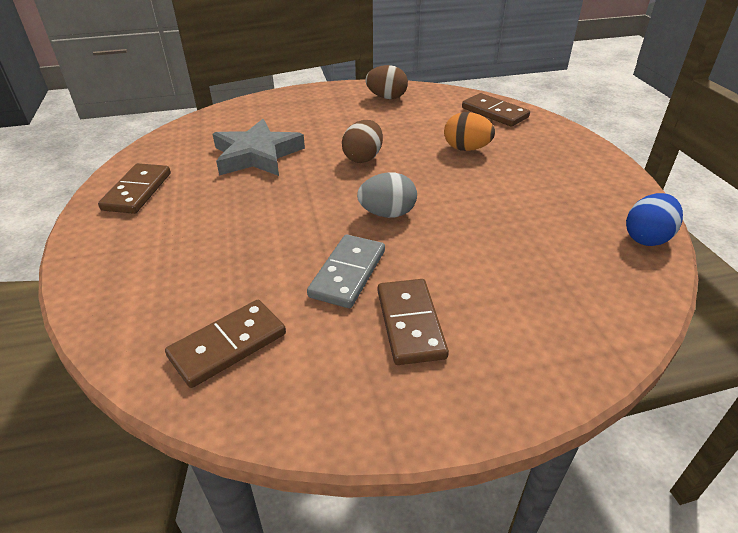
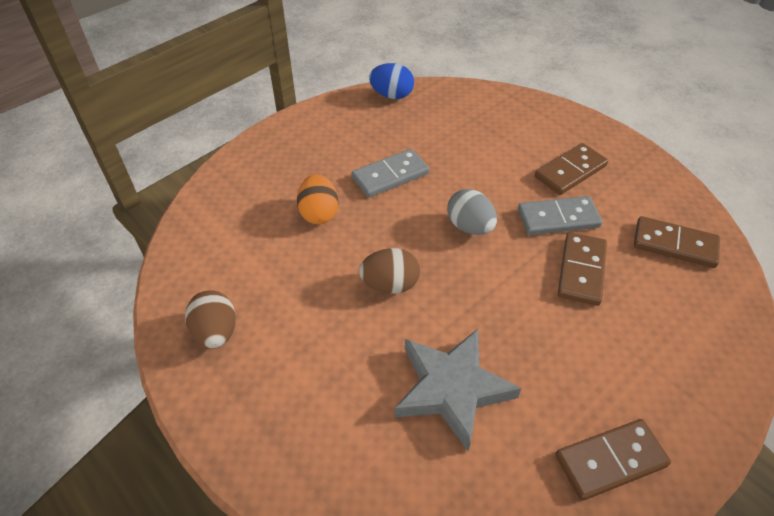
camera: 120 degrees left, 10 degrees up
(491, 194) = (390, 176): none -> grey domino
(494, 113) = (218, 216): brown domino -> brown domino (581, 271)

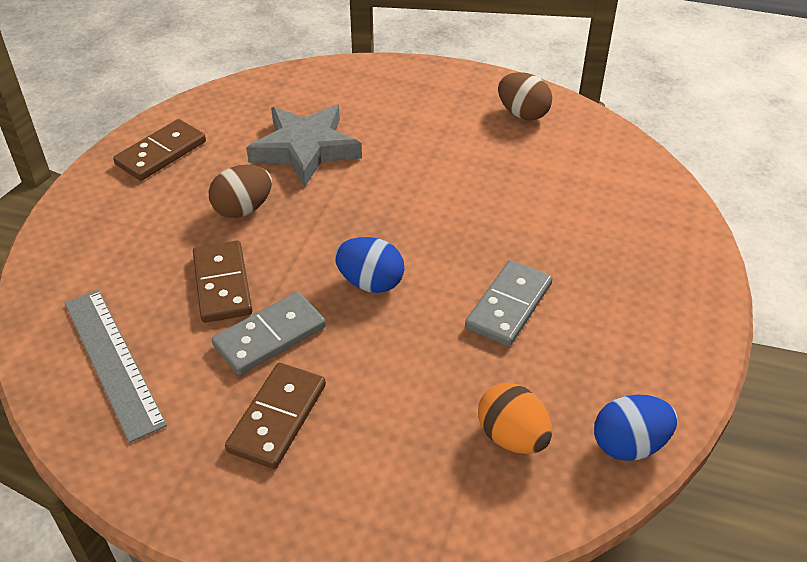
camera: 150 degrees right, 5 degrees down
(319, 213) = (543, 230): orange egg -> orange egg (512, 437)
(390, 284) = (412, 197): brown egg -> brown egg (243, 209)
(469, 226) = (370, 283): grey egg -> blue egg
(674, 244) = (112, 361): brown domino -> grey ruler

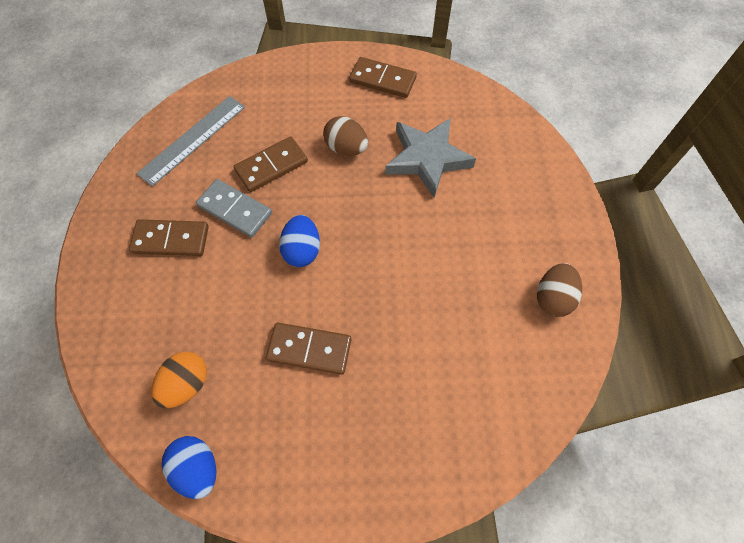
camera: 70 degrees right, 20 degrees up
(508, 306) = (309, 349): grey domino -> brown domino

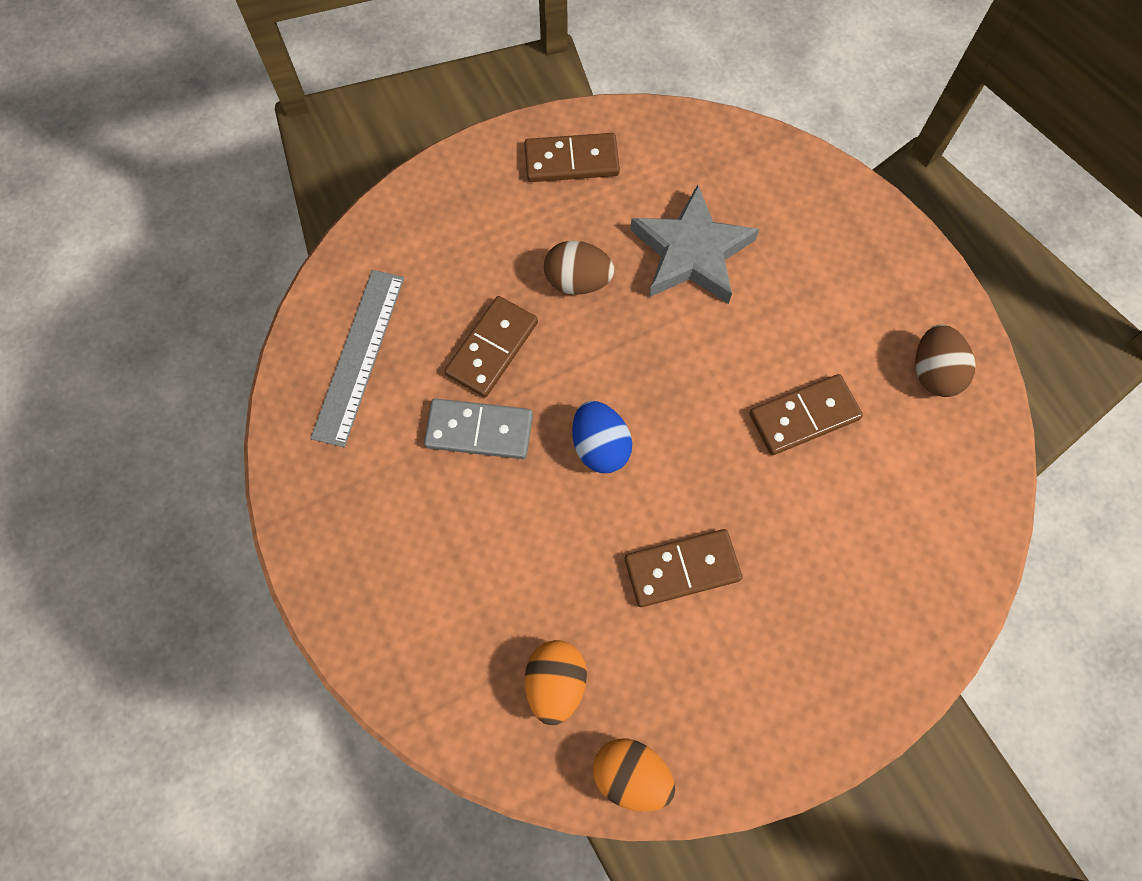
camera: 25 degrees left, 5 degrees up
(171, 239) = (417, 509): brown domino -> brown domino (804, 416)
(197, 468) = (631, 775): blue egg -> orange egg

